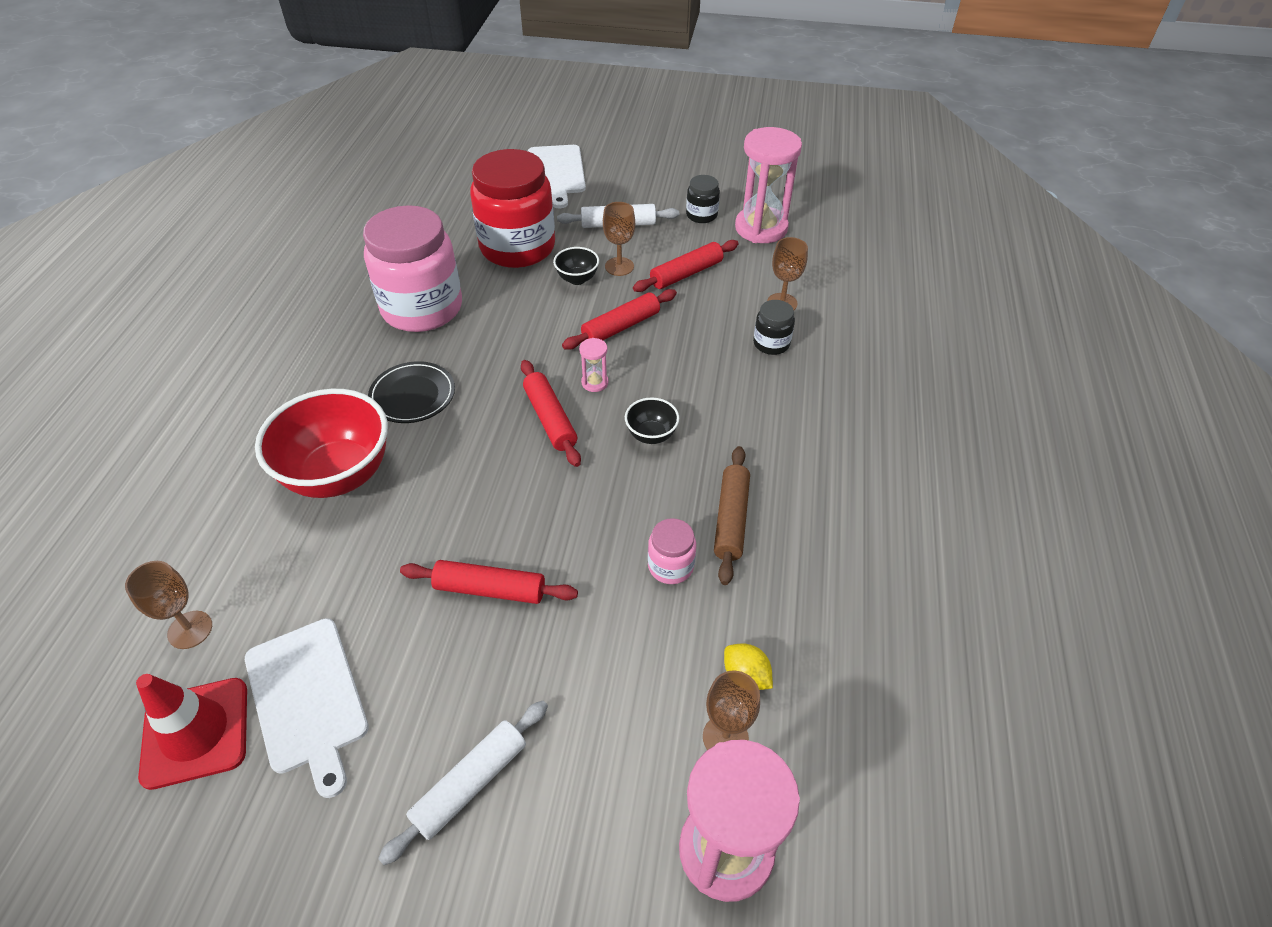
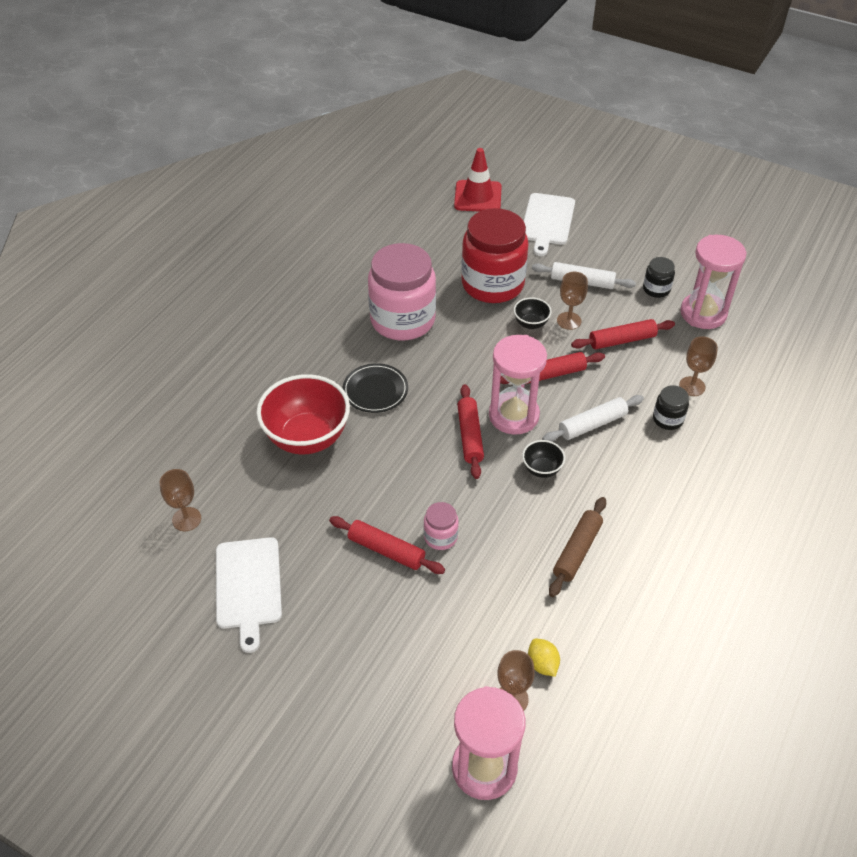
camera: 20 degrees right, 0 degrees up
(195, 732) = (176, 586): red traffic cone -> red traffic cone (478, 196)
(470, 784) = (334, 673): white rolling pin -> white rolling pin (592, 424)
(594, 382) = (513, 415): pink hourglass -> pink hourglass, size x2.35
(670, 566) = (519, 572): pink jar -> pink jar (440, 537)

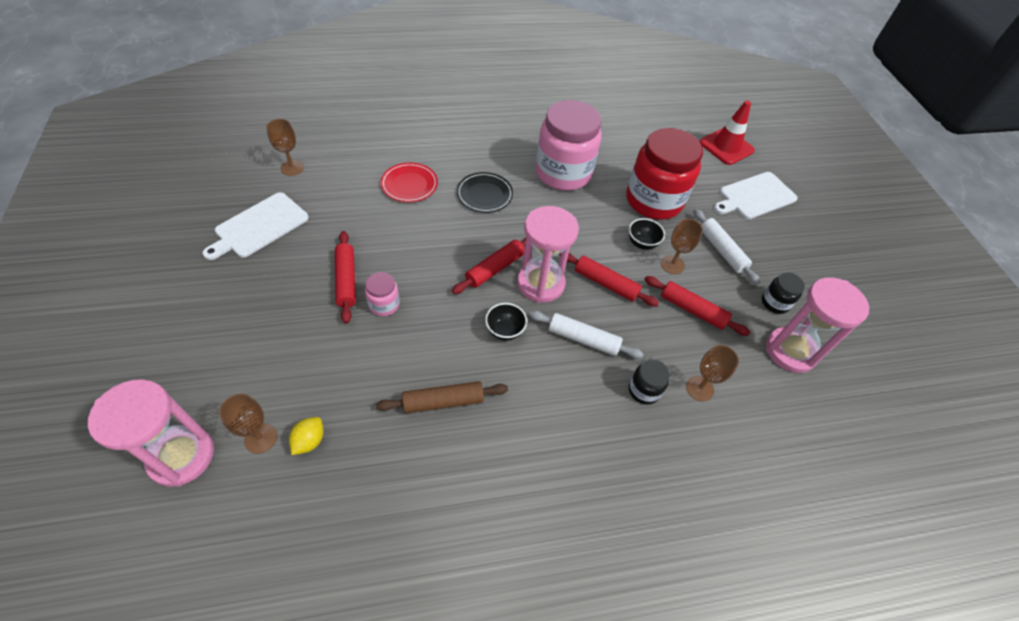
camera: 45 degrees right, 5 degrees up
(307, 438) = (409, 185): red bowl -> red plate

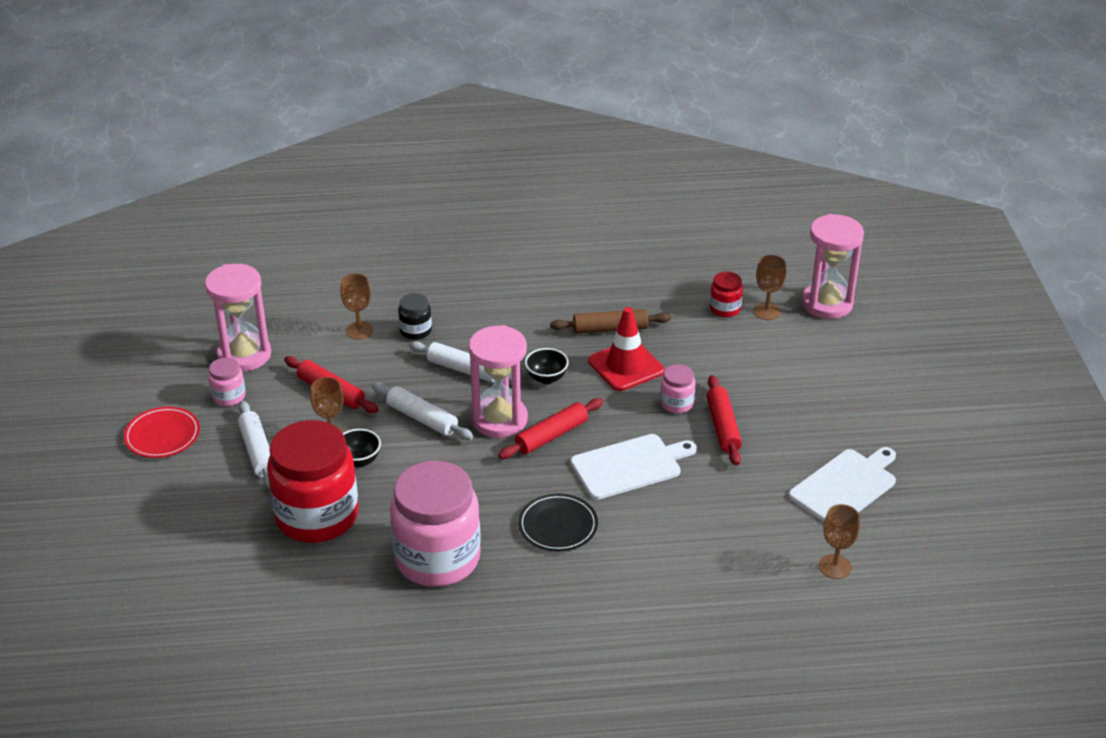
camera: 170 degrees left, 15 degrees down
(309, 441) = (725, 309): yellow lemon -> red jar
(409, 185) = (664, 541): red plate -> red plate (162, 435)
(605, 283) = (422, 418): red rolling pin -> white rolling pin
(726, 147) = (149, 606): red traffic cone -> red traffic cone (626, 366)
(755, 196) = (161, 522): white cutting board -> white cutting board (629, 466)
(775, 303) = (229, 396): black jar -> pink jar

